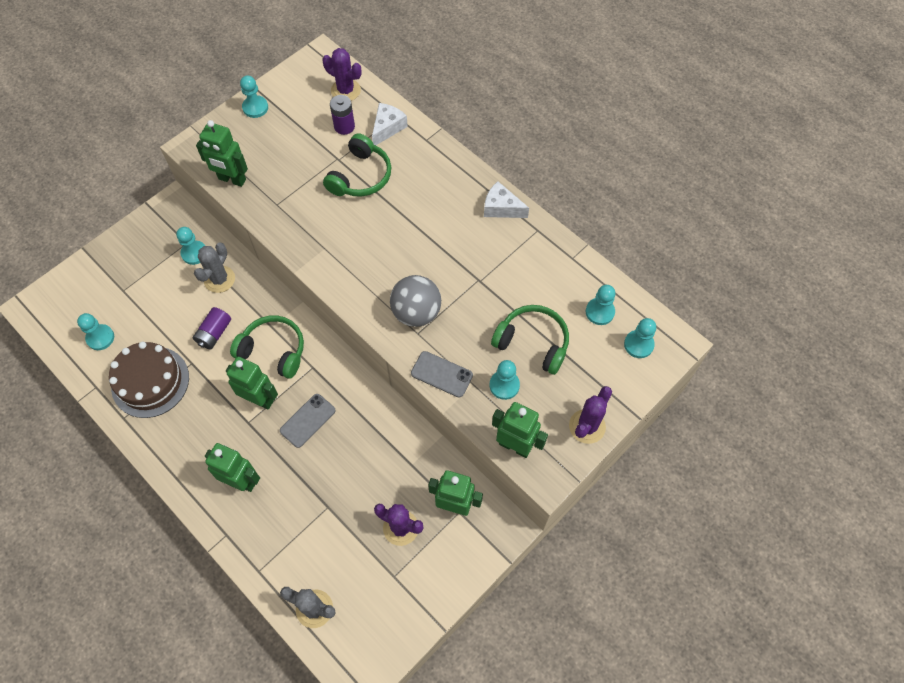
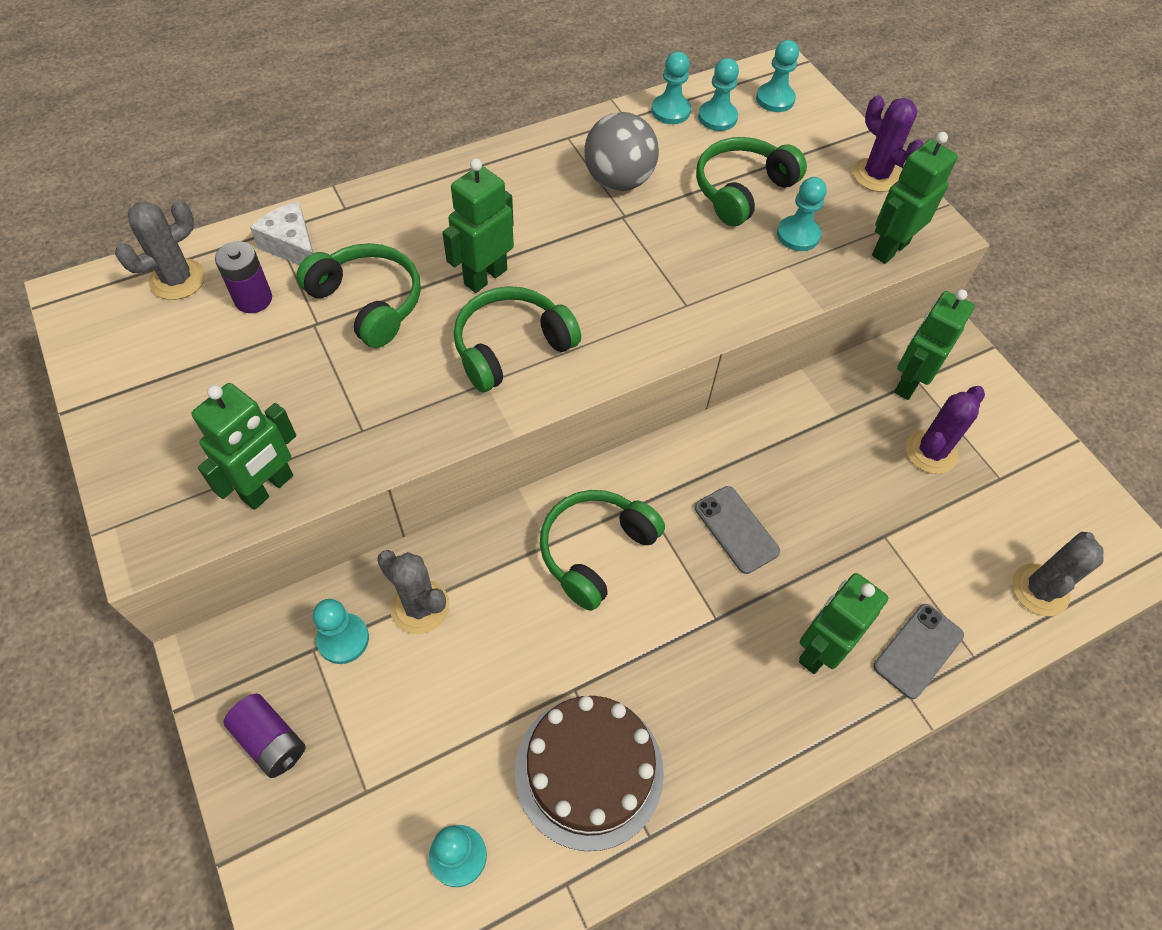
camera: 75 degrees left, 5 degrees down
(214, 333) = (528, 637): purple battery -> purple battery (270, 741)
(255, 107) = (123, 416): turquoise pawn -> turquoise pawn (670, 111)
(259, 399) = (679, 591): green robot -> green robot (485, 276)
(345, 90) = (178, 279): purple cactus -> grey cactus
(353, 252) = (511, 347): none -> green headphones
(416, 312) = (651, 297): grey ball -> grey ball (618, 181)
(441, 374) = (762, 295): grey phone -> grey phone (918, 650)
(501, 208) = (514, 161): white cheese -> none

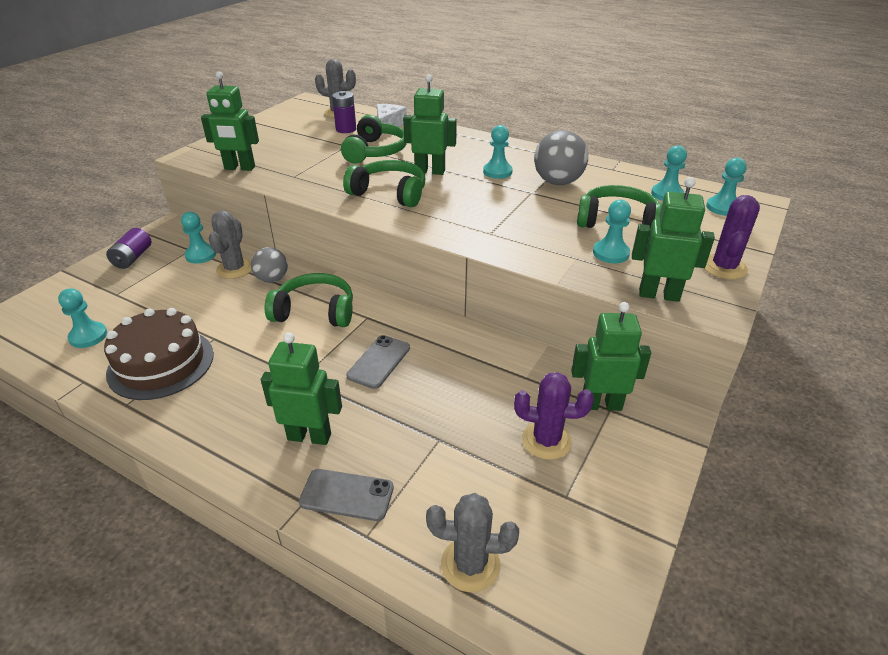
camera: 60 degrees right, 20 degrees down
(484, 570) = (272, 279): none -> grey ball
(670, 111) = (643, 179): turquoise pawn -> turquoise pawn (497, 172)

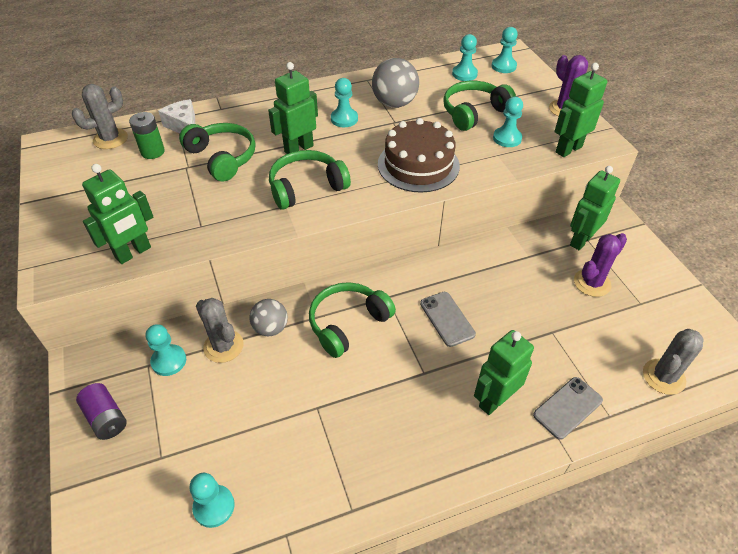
camera: 50 degrees left, 10 degrees up
(161, 363) = (317, 461): brown cake -> brown cake (418, 165)
(346, 129) = (152, 152): purple battery -> green battery

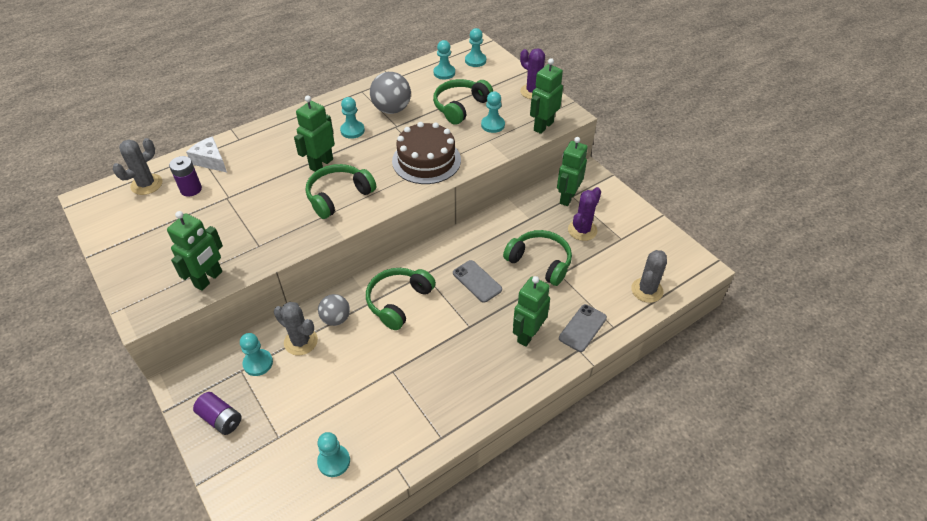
camera: 15 degrees left, 0 degrees up
(152, 152) = (191, 189): green battery -> purple battery
(222, 158) = (256, 183): green headphones -> green headphones (540, 262)

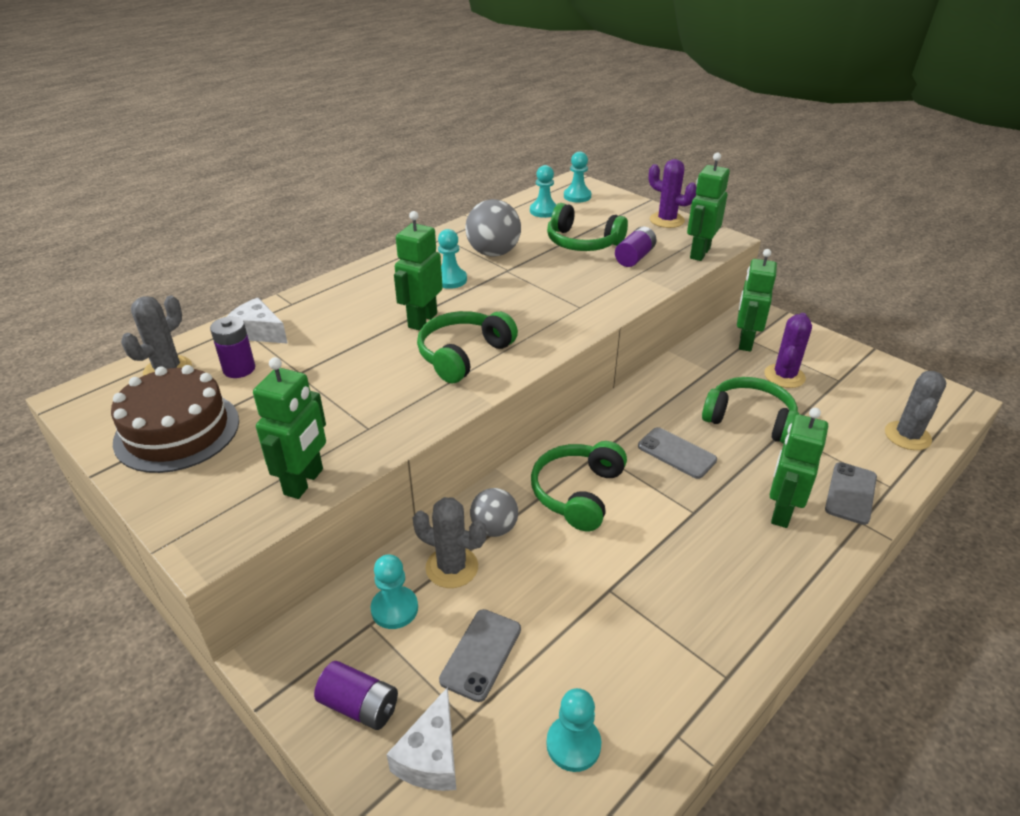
camera: 10 degrees left, 10 degrees down
(252, 454) = (431, 756): none -> white cheese
(300, 400) = (481, 654): none -> grey phone
(426, 160) = (567, 302): brown cake -> brown cake (177, 431)
(460, 106) = (582, 242): green headphones -> green headphones turned 90 degrees counterclockwise
(492, 125) = (634, 257): turquoise pawn -> purple battery

